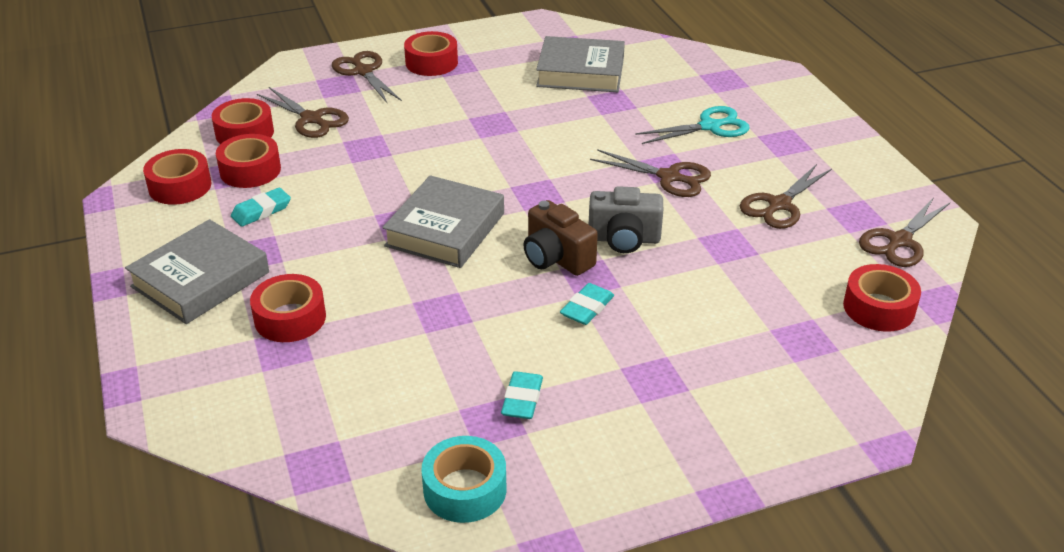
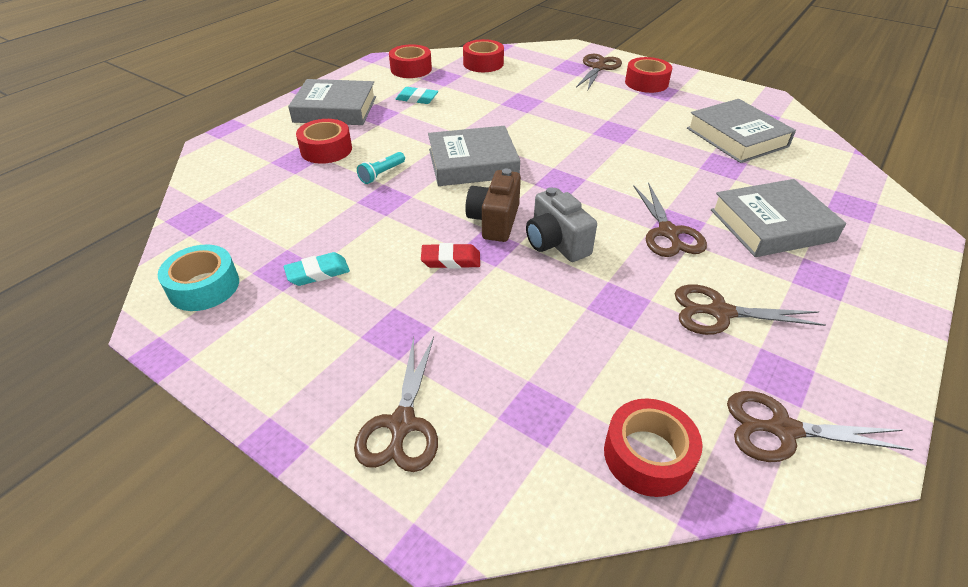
camera: 55 degrees right, 5 degrees up
(250, 170) = (450, 80): red tape -> none
(311, 119) = (525, 74): brown scissors -> brown scissors (402, 424)
(393, 296) = (382, 174): none -> turquoise flashlight
(587, 308) = (451, 260): turquoise eraser -> red eraser
(709, 126) = (771, 225): turquoise scissors -> grey book

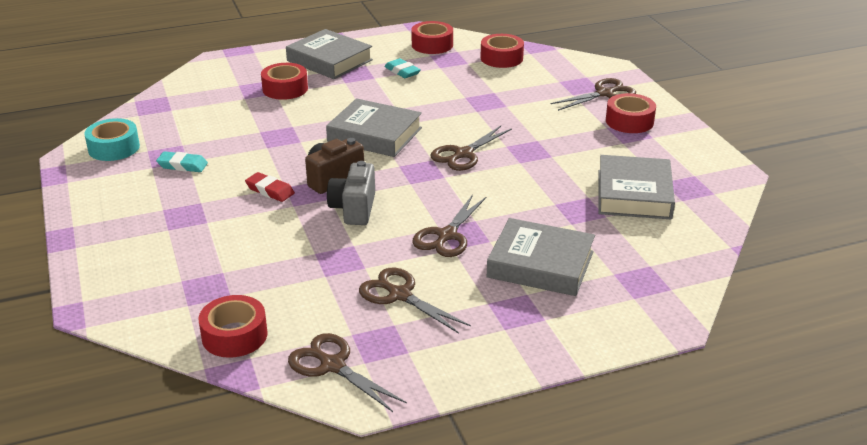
camera: 35 degrees right, 10 degrees down
(382, 174) = (300, 119): turquoise flashlight -> none
(402, 424) = (129, 259): brown scissors -> brown scissors (463, 154)

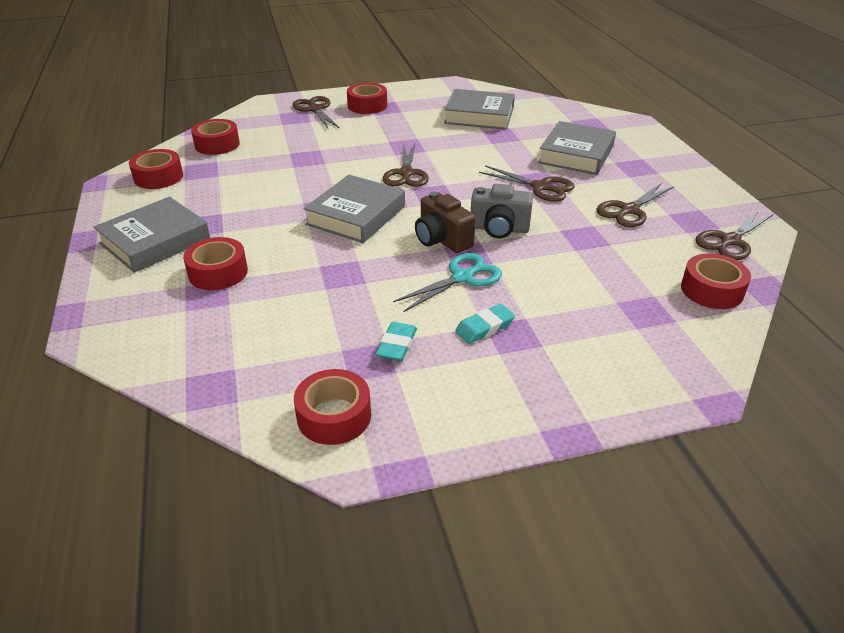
camera: 85 degrees left, 5 degrees up
(114, 148) = (334, 416): turquoise tape -> red tape
(270, 190) = (462, 277): red eraser -> turquoise scissors
(402, 71) = (215, 196): turquoise eraser -> turquoise eraser (484, 327)
(463, 154) = (406, 173): brown scissors -> brown scissors turned 45 degrees clockwise

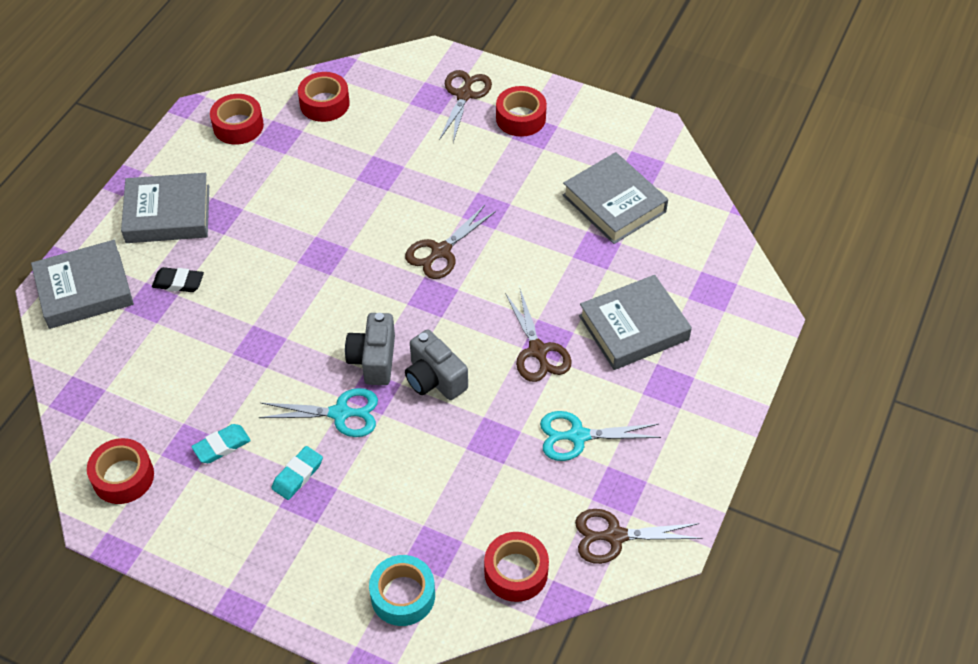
camera: 40 degrees right, 15 degrees up
(218, 272) = (178, 282): red tape -> black eraser
(356, 215) = (340, 282): grey book -> grey book (84, 290)
(442, 240) = (373, 360): brown camera -> grey camera
(484, 327) = (297, 475): turquoise eraser -> turquoise eraser turned 60 degrees counterclockwise
(629, 210) = (578, 436): brown scissors -> turquoise scissors
(670, 347) = (403, 595): none -> turquoise tape

